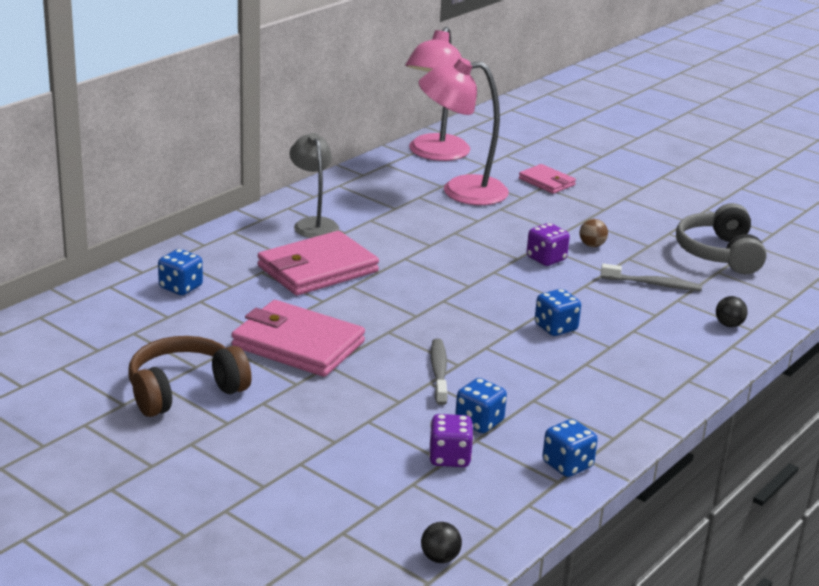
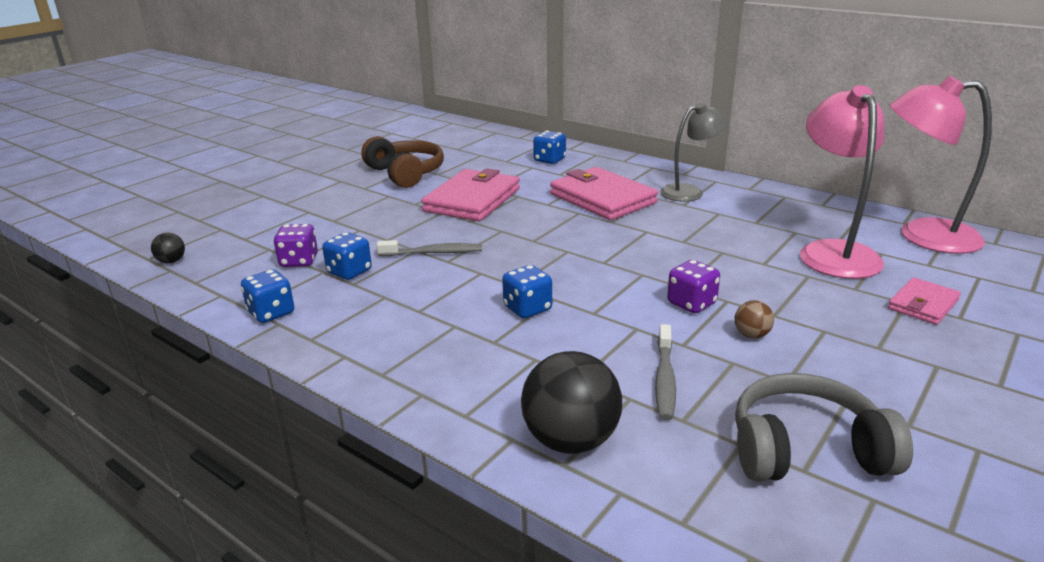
camera: 90 degrees right, 0 degrees up
(729, 325) = (571, 440): black ball -> black ball, size x2.16

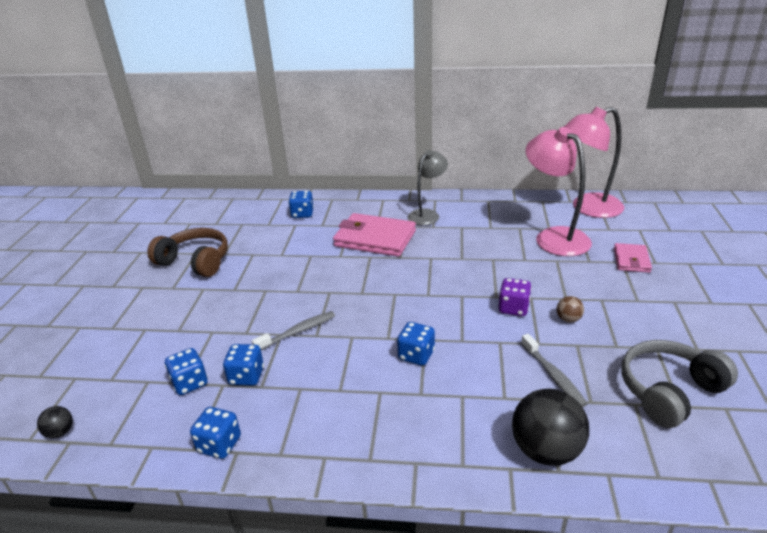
camera: 30 degrees left, 5 degrees up
(299, 261) = (190, 383): purple dice -> blue dice
(472, 200) = (279, 271): pink wallet -> none

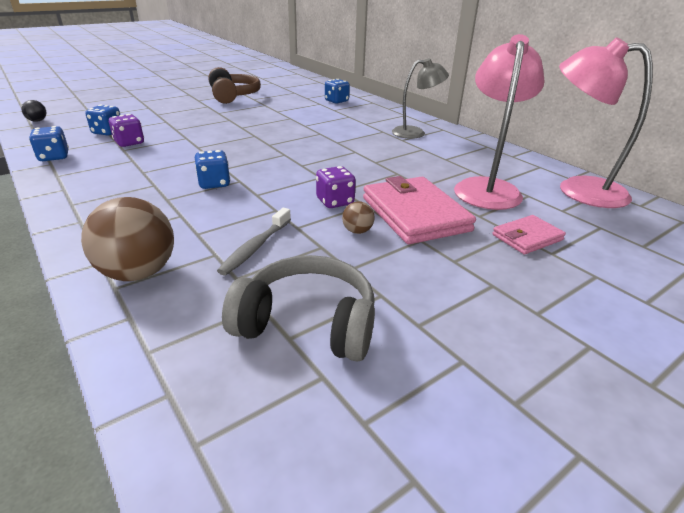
camera: 45 degrees right, 0 degrees up
(246, 376) = (129, 143): blue dice -> purple dice
(298, 332) = (194, 141): grey toothbrush -> none
(375, 238) = (346, 128): pink wallet -> pink wallet (414, 214)
(546, 450) = (138, 273): black ball -> brown ball

